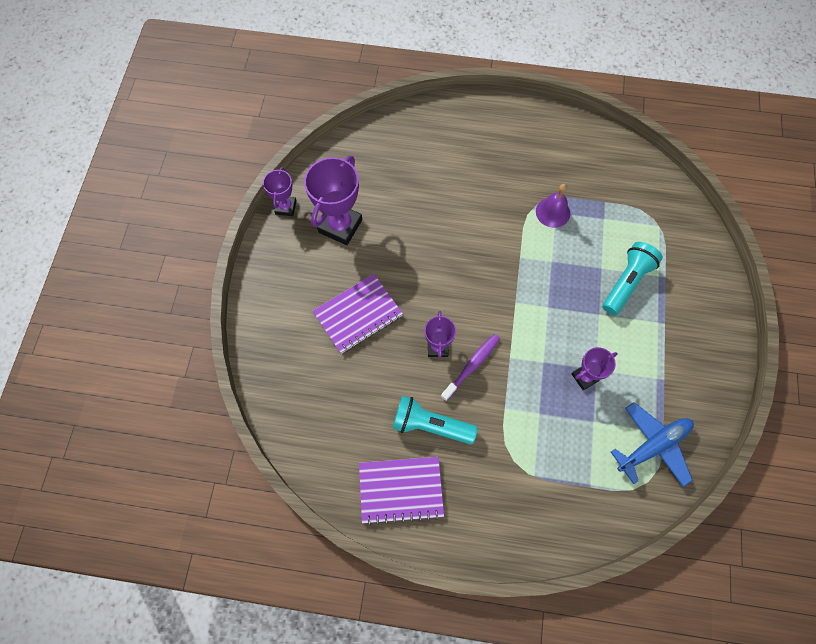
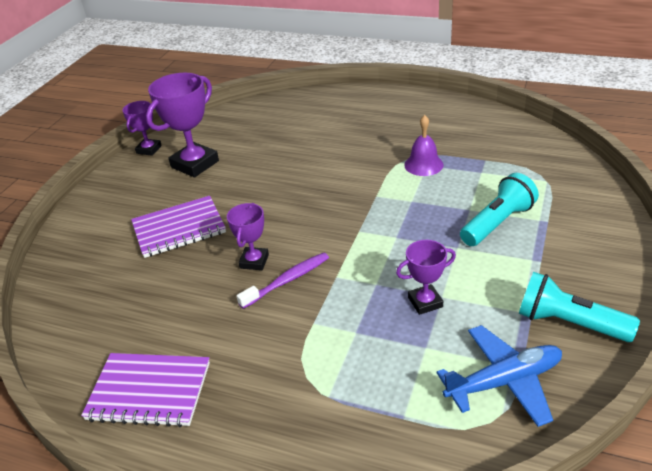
camera: 15 degrees right, 30 degrees down
(430, 425) = (215, 330): turquoise flashlight -> turquoise flashlight (569, 323)

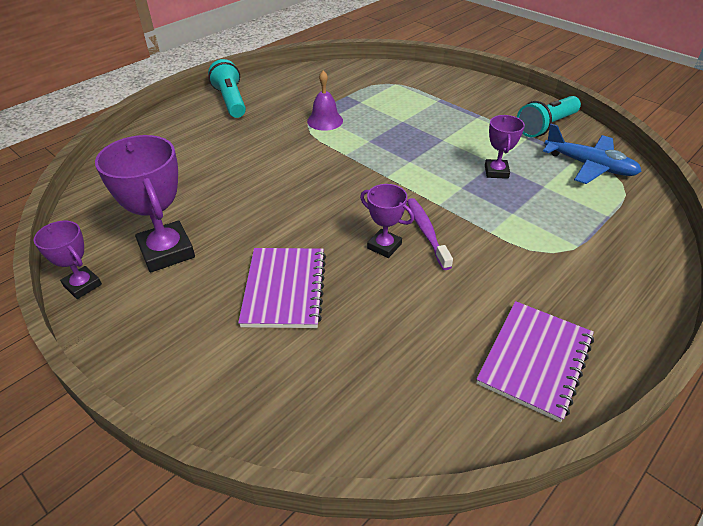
camera: 70 degrees left, 5 degrees up
(497, 223) = (428, 116): turquoise flashlight -> turquoise flashlight (231, 101)
(504, 382) = (589, 166): blue plane -> blue plane turned 120 degrees clockwise

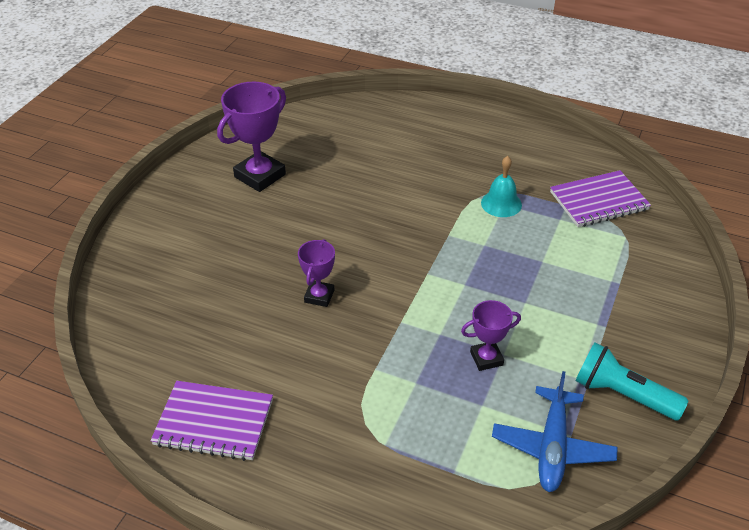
camera: 70 degrees right, 0 degrees up
(83, 285) = (210, 152): purple trophy -> none
(231, 101) = (493, 131): turquoise flashlight -> none
(284, 289) = (243, 251): purple notebook -> purple notebook (598, 201)
(325, 121) = (501, 203): purple bell -> turquoise bell
(426, 232) = (352, 321): purple toothbrush -> none

